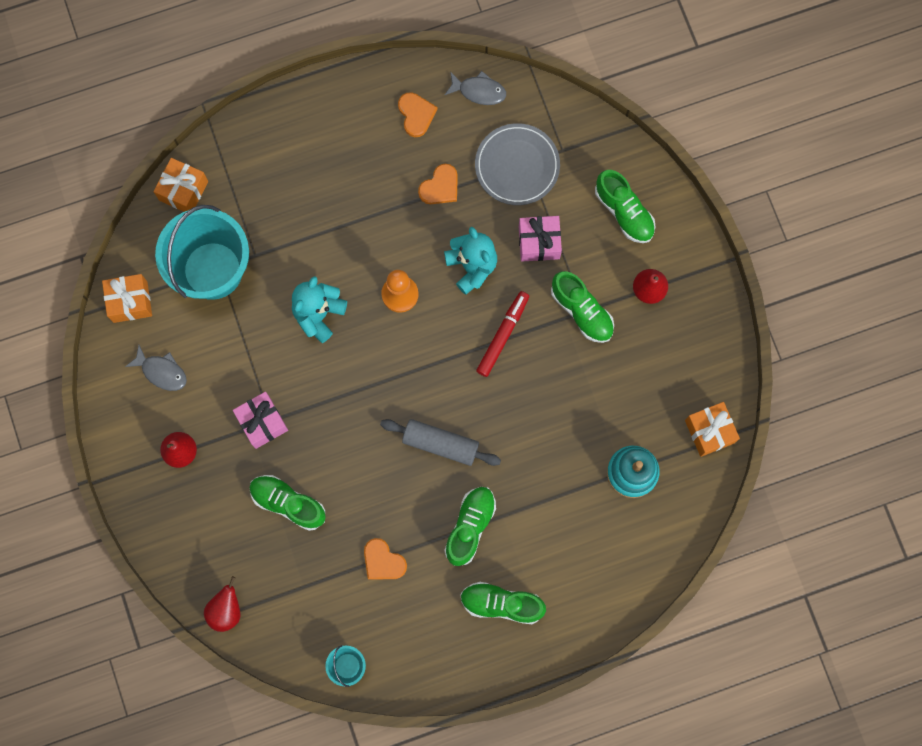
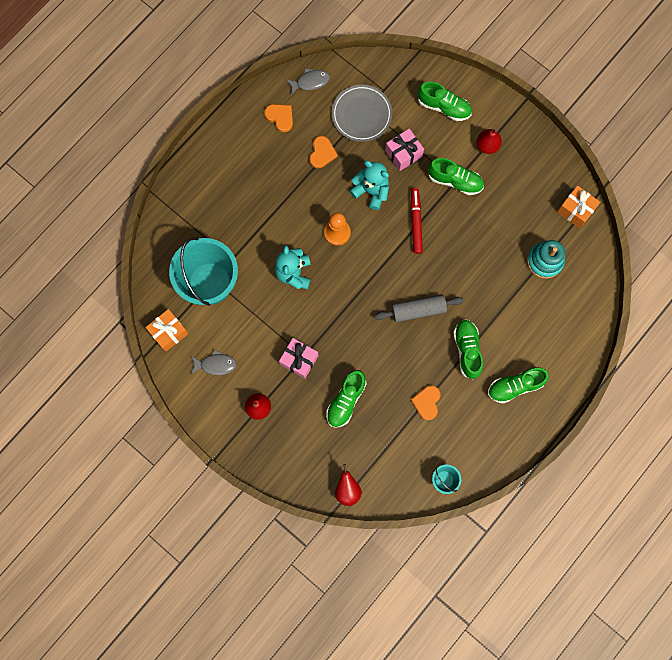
camera: 30 degrees left, 0 degrees up
(183, 190) = (161, 244): orange gift -> none
(288, 503) = (346, 400): green shoe -> green shoe turned 60 degrees counterclockwise
(383, 561) = (426, 402): orange heart -> orange heart turned 90 degrees clockwise

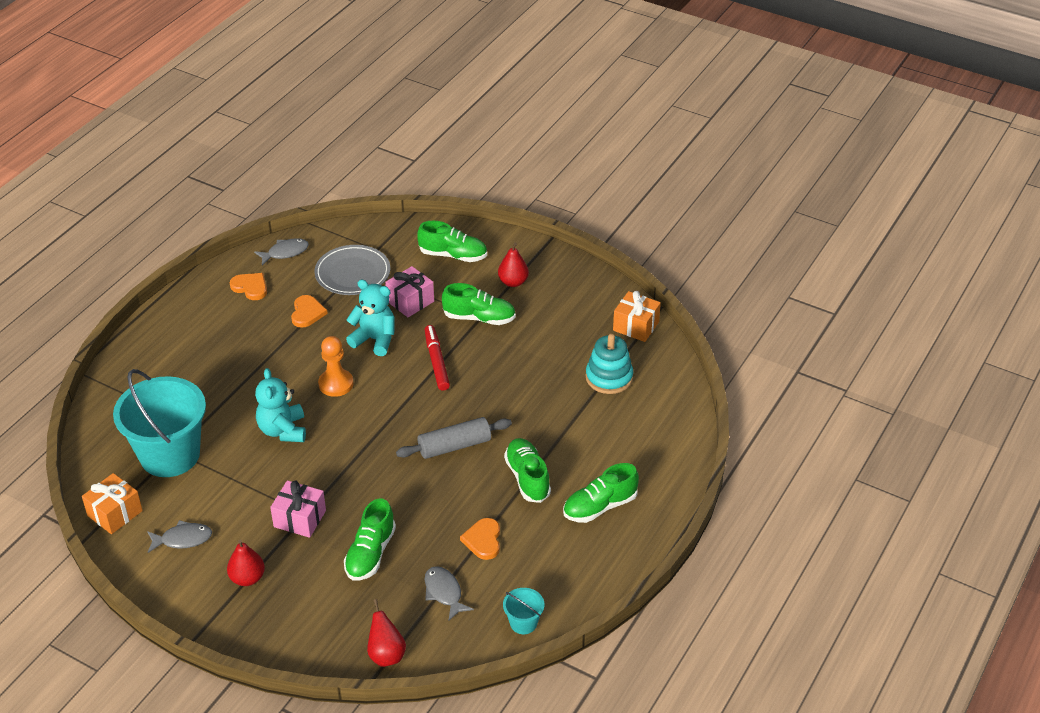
camera: 10 degrees left, 35 degrees down
(393, 444) = (444, 592): none -> grey fish

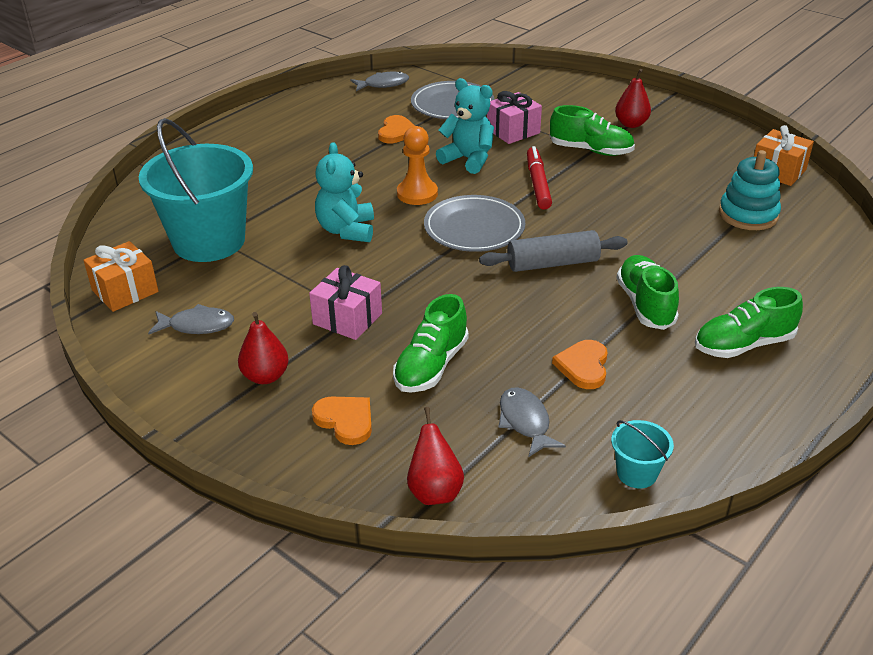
camera: 10 degrees right, 5 degrees down
(250, 287) = (340, 108): orange heart -> orange heart (345, 420)
(388, 416) = (474, 228): none -> grey plate
(453, 255) = (564, 98): green shoe -> none

